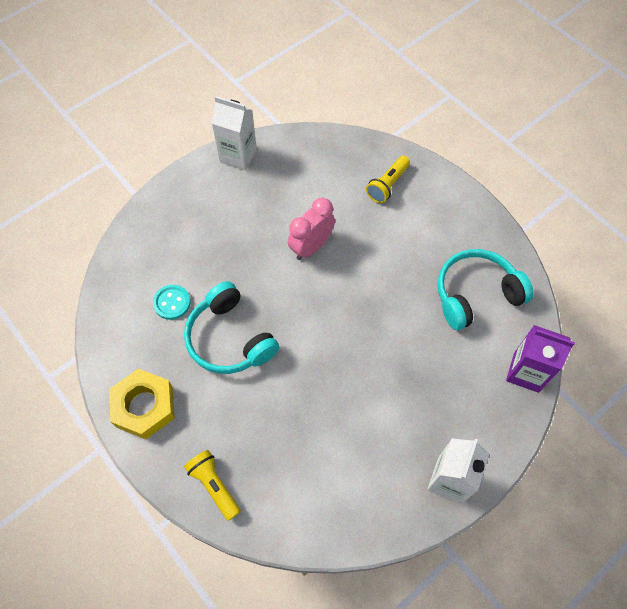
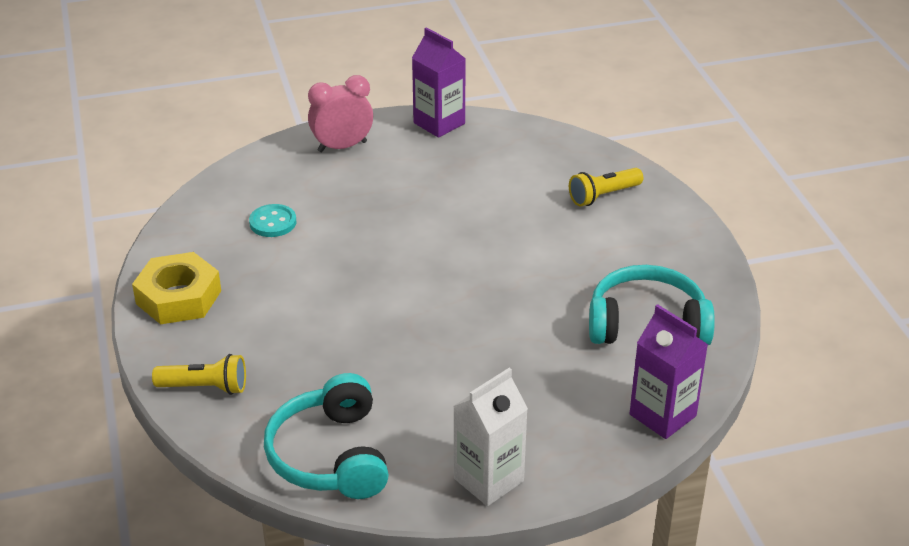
camera: 25 degrees right, 25 degrees down
(214, 485) = (205, 387): yellow flashlight -> yellow flashlight turned 105 degrees clockwise
(229, 339) = (314, 271): turquoise headphones -> turquoise headphones (330, 455)
(238, 156) = (439, 123): white carton -> purple carton
(311, 246) = (468, 222): pink clock -> pink clock (342, 146)

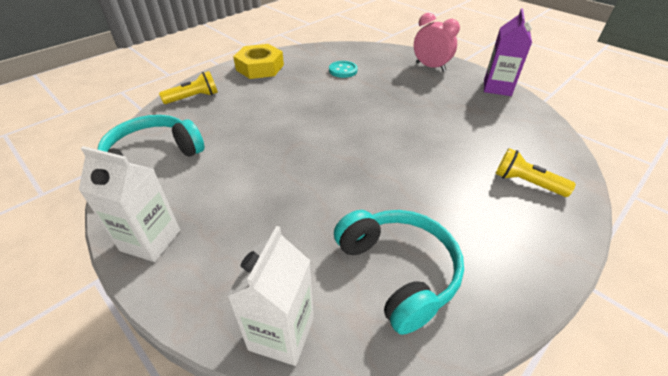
camera: 60 degrees right, 5 degrees up
(205, 387) = (194, 98): yellow flashlight -> yellow flashlight turned 90 degrees counterclockwise
(662, 415) = (281, 333): purple carton -> white carton

